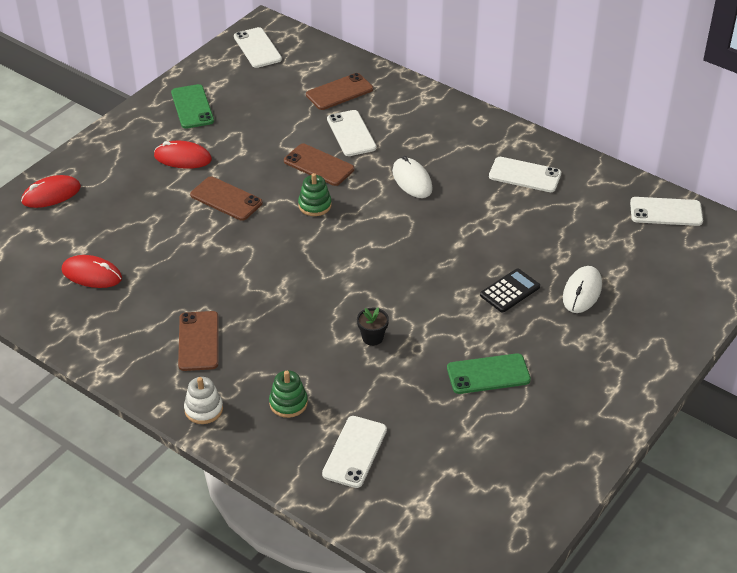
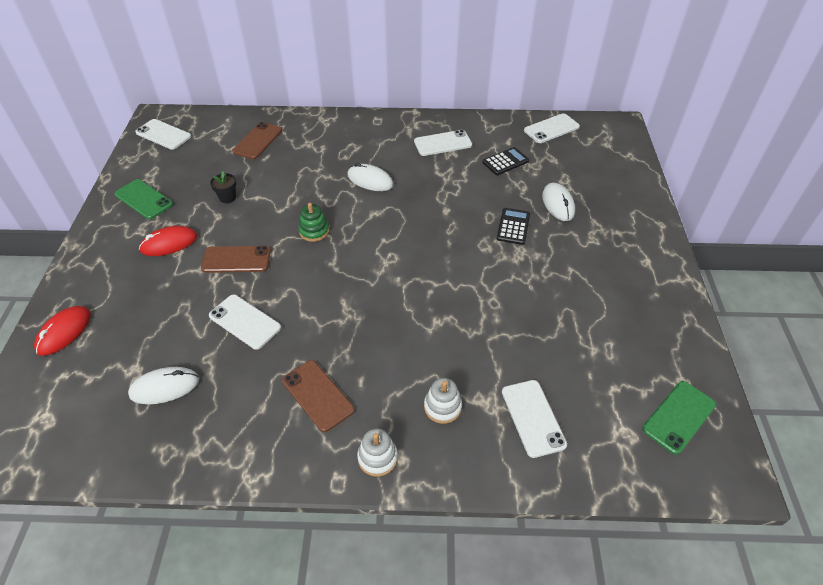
camera: 35 degrees left, 5 degrees up
(92, 274) = (164, 387): red mouse -> white mouse
(288, 403) = (442, 407): green stacking toy -> white stacking toy
(319, 165) = (290, 200): brown phone -> none
(351, 133) = (294, 166): white phone -> white phone (245, 322)
(372, 338) = (454, 313): black flower pot -> black flower pot (227, 197)
(488, 374) = (561, 295): green phone -> green phone (679, 417)
(572, 224) = (505, 162): none -> black calculator

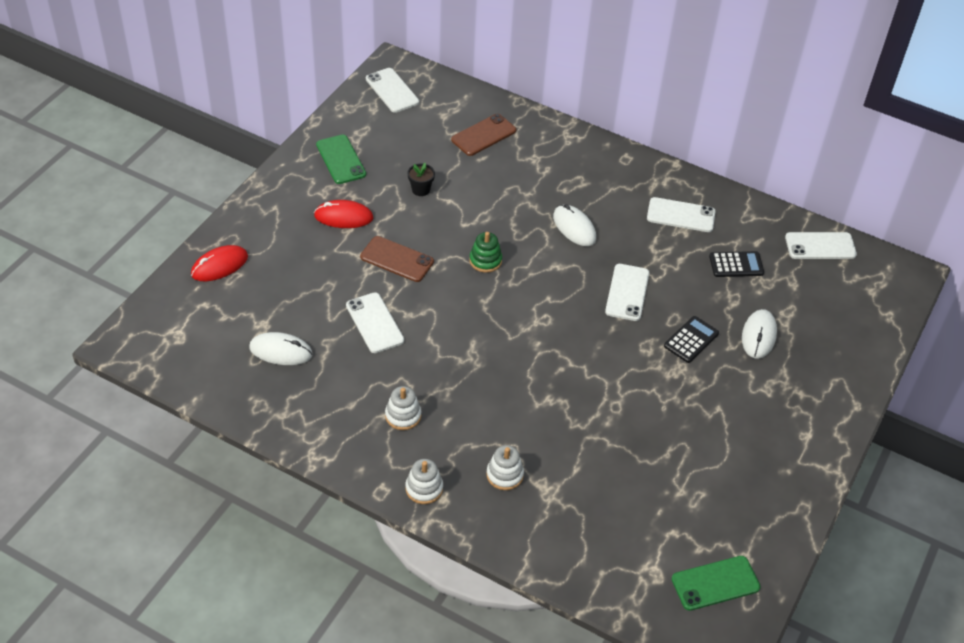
camera: 25 degrees right, 0 degrees up
(317, 395) = (403, 416): brown phone -> white stacking toy
(533, 418) = (579, 521): white phone -> white phone (627, 292)

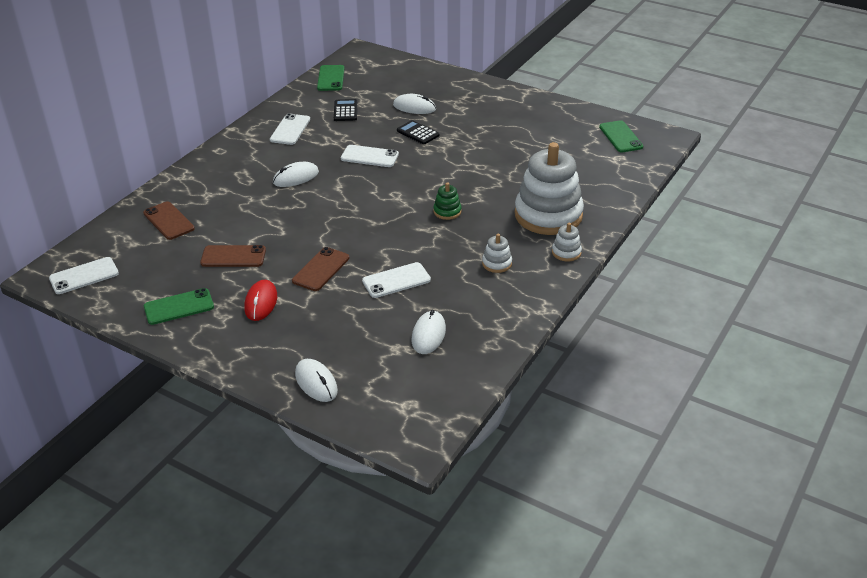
camera: 85 degrees left, 10 degrees down
(219, 266) = (316, 382): red mouse -> white mouse
(421, 190) = (233, 256): black flower pot -> brown phone
(485, 260) = (328, 221): green stacking toy -> green stacking toy (447, 211)
(504, 475) = (548, 215): white stacking toy -> white stacking toy, size x2.41
(820, 246) = (331, 78): white phone -> green phone

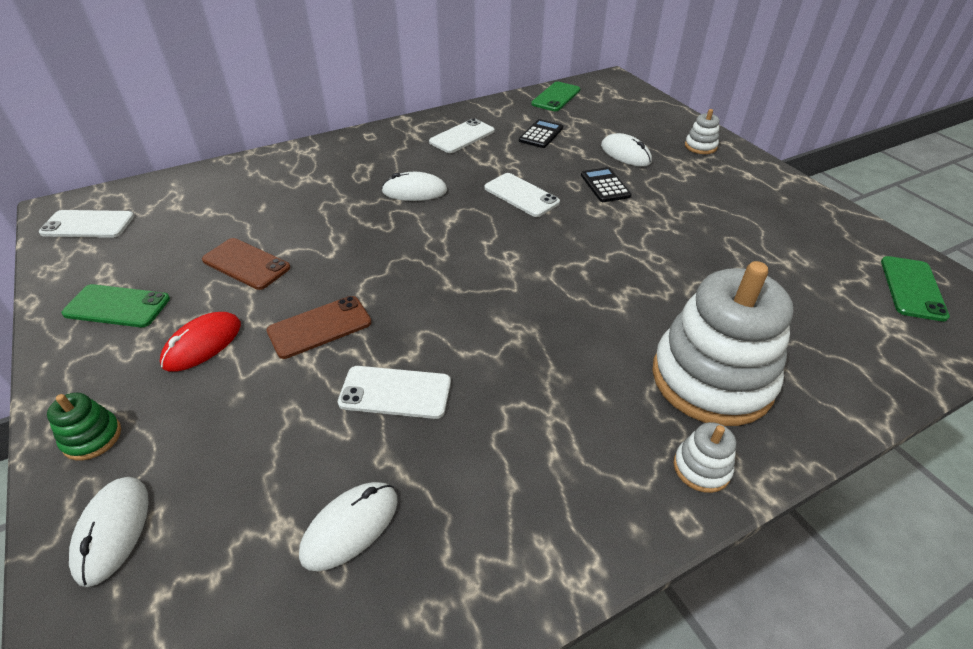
camera: 30 degrees right, 5 degrees up
(168, 221) = (236, 194): brown phone -> none
(447, 211) = (558, 308): green stacking toy -> green stacking toy (92, 437)
(497, 263) = (566, 434): white stacking toy -> white stacking toy (700, 146)

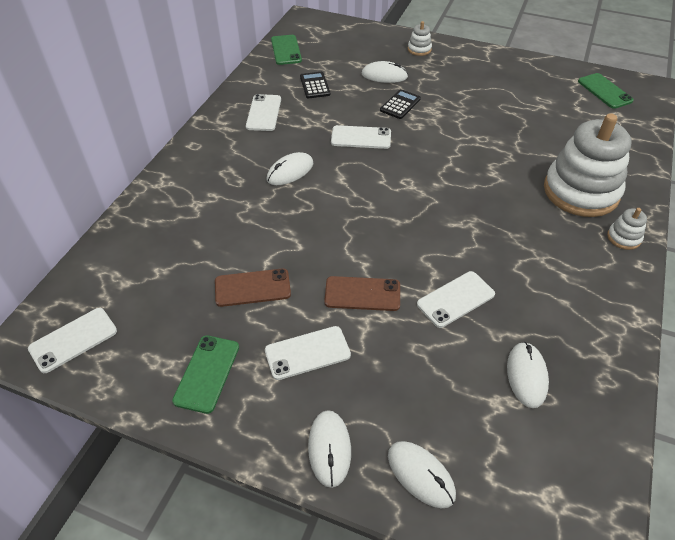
camera: 40 degrees left, 5 degrees up
(92, 437) = (329, 449): green stacking toy -> white mouse
(117, 306) = (207, 373): green phone -> green phone turned 45 degrees counterclockwise
(202, 344) = (307, 353): red mouse -> white phone
(319, 327) = (362, 294): brown phone -> brown phone turned 75 degrees clockwise
(605, 185) = (400, 105): black calculator -> black calculator turned 90 degrees clockwise

